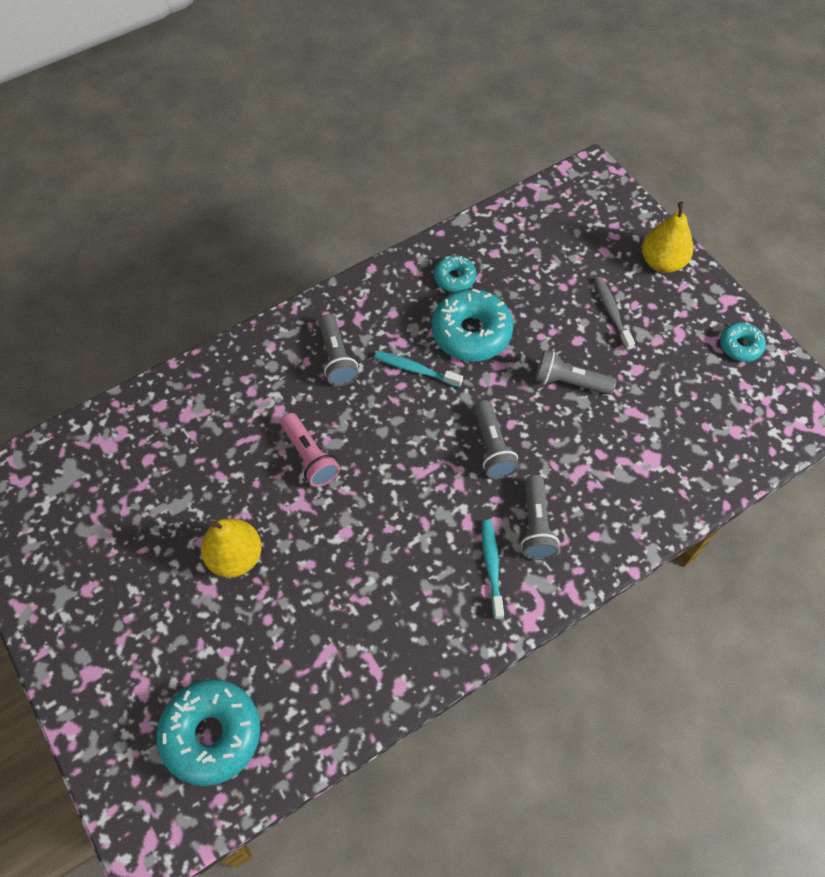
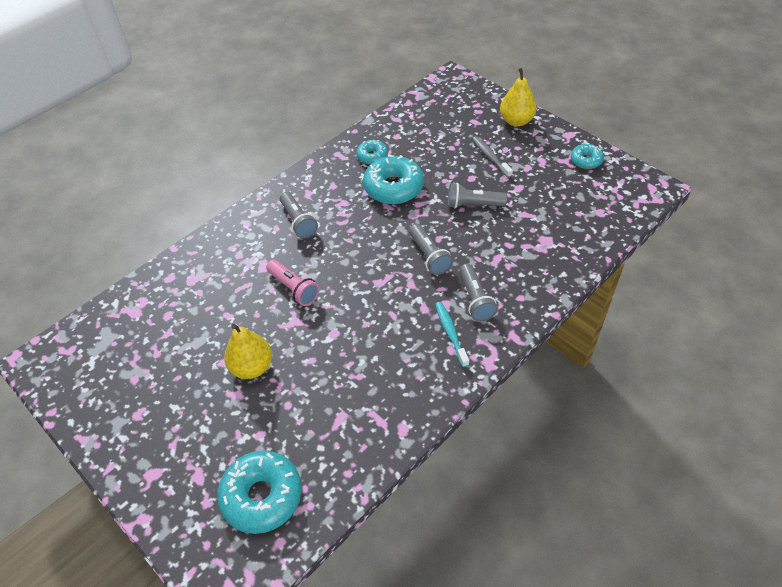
camera: 10 degrees left, 10 degrees down
(415, 369) = (359, 218): turquoise toothbrush -> none

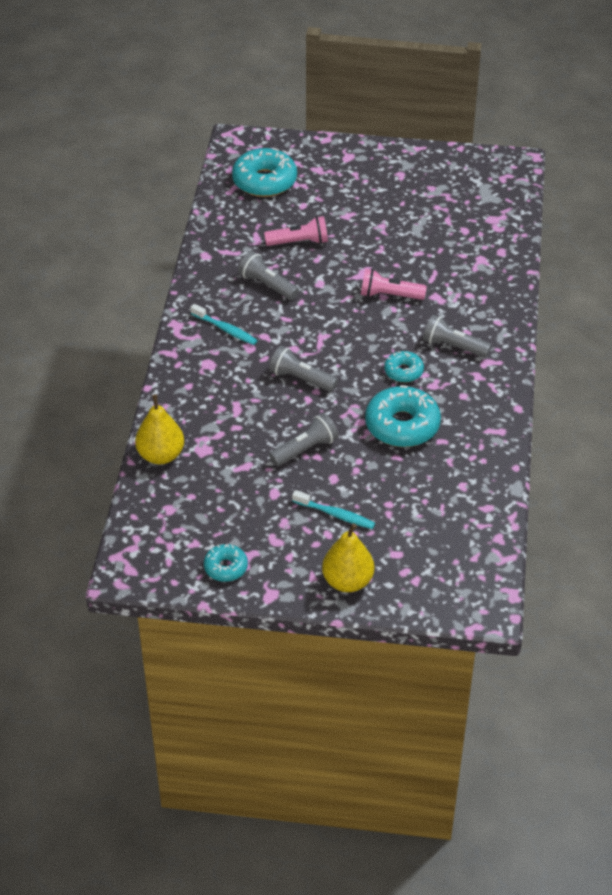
camera: 140 degrees right, 5 degrees down
(252, 367) = (356, 234): yellow pear -> yellow pear (161, 455)
(307, 389) = (299, 242): none -> pink flashlight
(372, 156) = (461, 447): turquoise donut -> turquoise donut (403, 371)
(475, 299) = (227, 364): grey flashlight -> grey flashlight (267, 285)
(490, 157) = (335, 515): grey toothbrush -> turquoise toothbrush

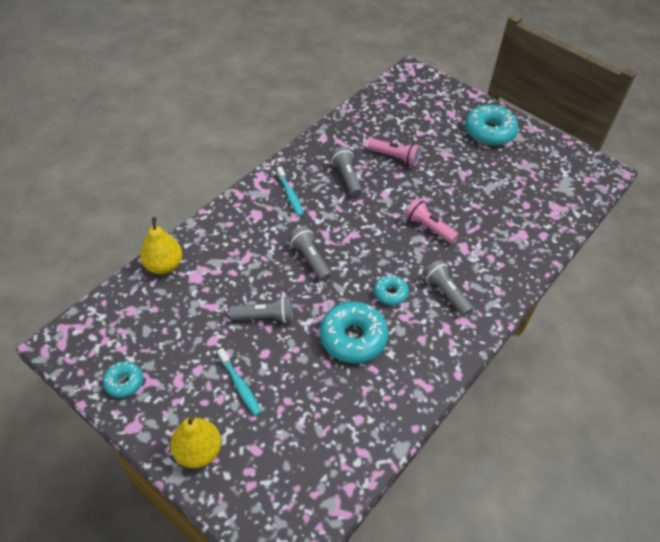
camera: 30 degrees right, 5 degrees up
(264, 181) = (407, 105): turquoise donut -> turquoise donut (489, 132)

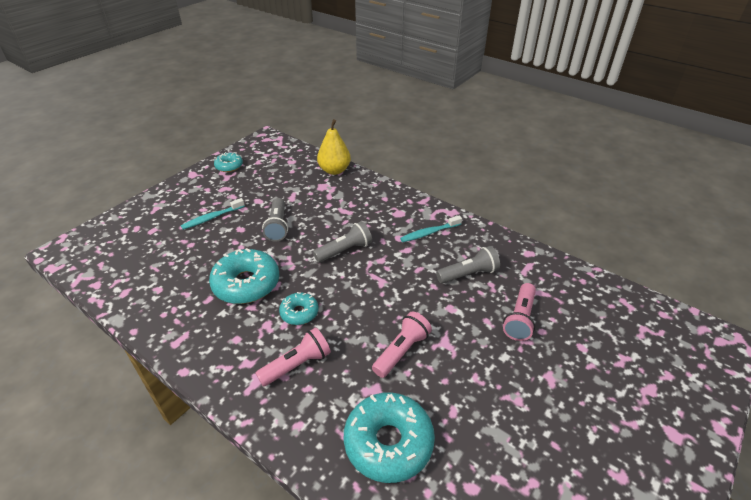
camera: 90 degrees right, 10 degrees down
(198, 451) = (162, 203): yellow pear -> none
(445, 293) = (297, 365): grey flashlight -> pink flashlight
(489, 132) = (631, 445): turquoise donut -> turquoise donut (388, 442)

